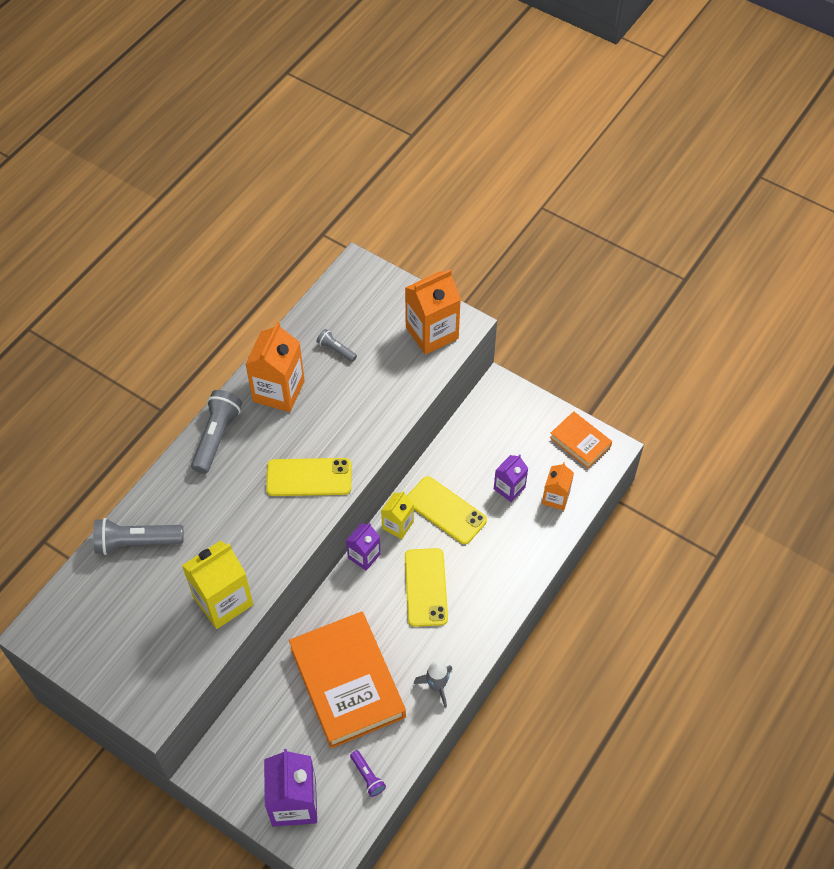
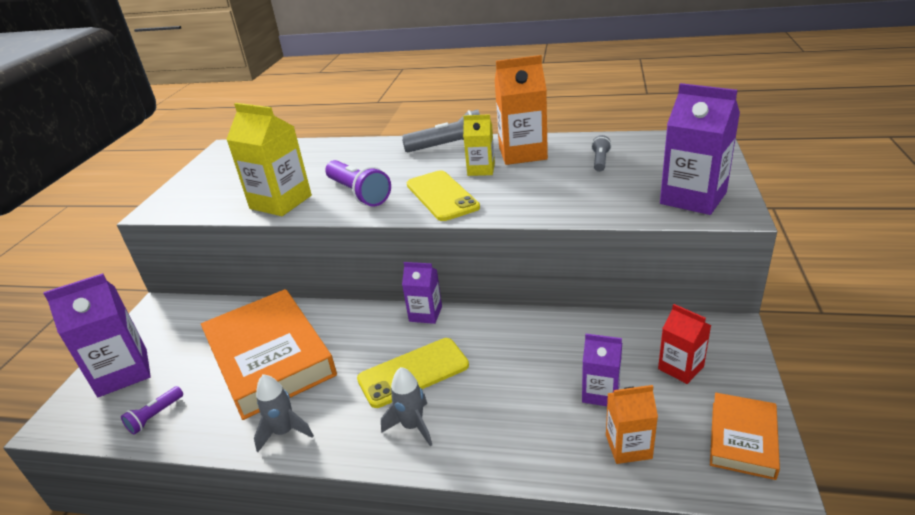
camera: 70 degrees right, 25 degrees down
(136, 542) = (322, 152): grey flashlight -> none
(256, 536) = (358, 193): none -> purple flashlight
(347, 682) = (270, 358): orange book -> orange book turned 75 degrees counterclockwise
(398, 525) = (478, 322): yellow carton -> yellow carton (481, 169)
(432, 333) = (693, 198): orange carton -> purple carton
(445, 510) = (524, 350): yellow phone -> none
(476, 605) = (412, 426): none -> grey rocket
(514, 434) = (680, 368): none -> red carton

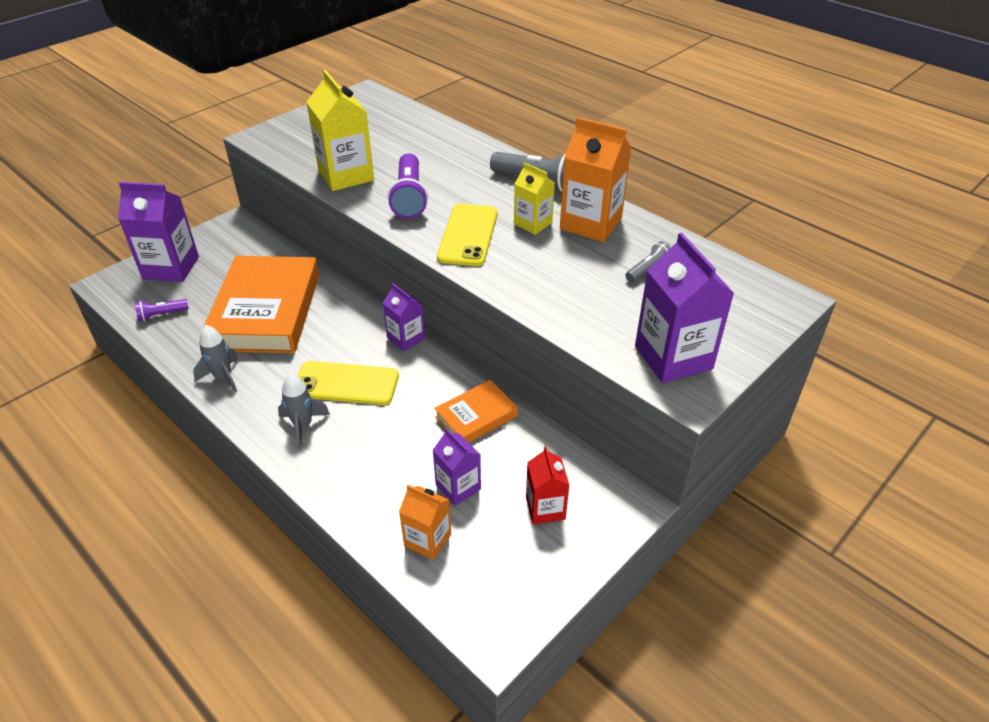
camera: 30 degrees right, 10 degrees up
(742, 439) = (518, 593): orange book -> orange book (476, 416)

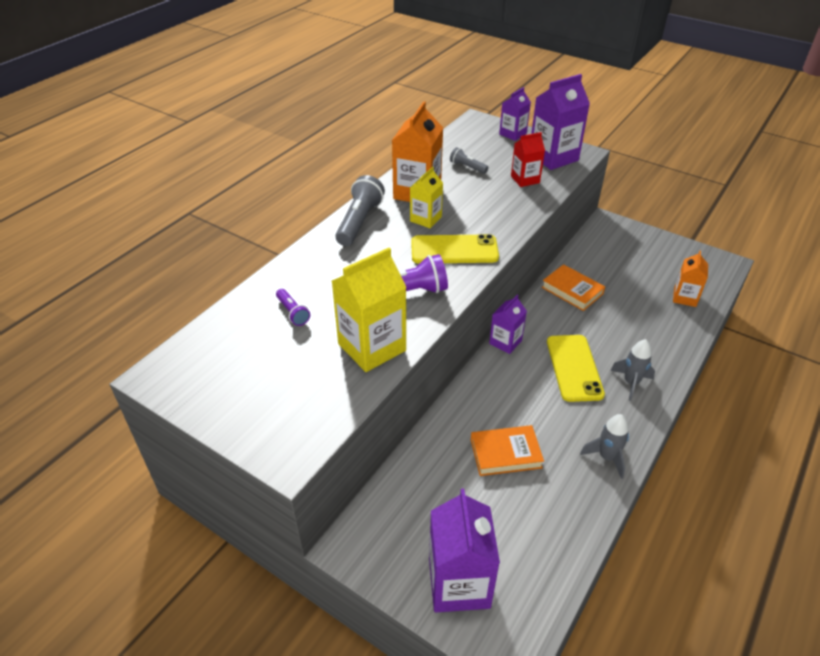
camera: 100 degrees left, 0 degrees up
(161, 315) = (545, 553): purple flashlight -> purple flashlight (292, 313)
(266, 311) = (505, 453): orange book -> orange book, size x0.50
(458, 487) = (637, 290): purple carton -> purple carton (512, 134)
(545, 508) = (630, 253): red carton -> red carton (525, 179)

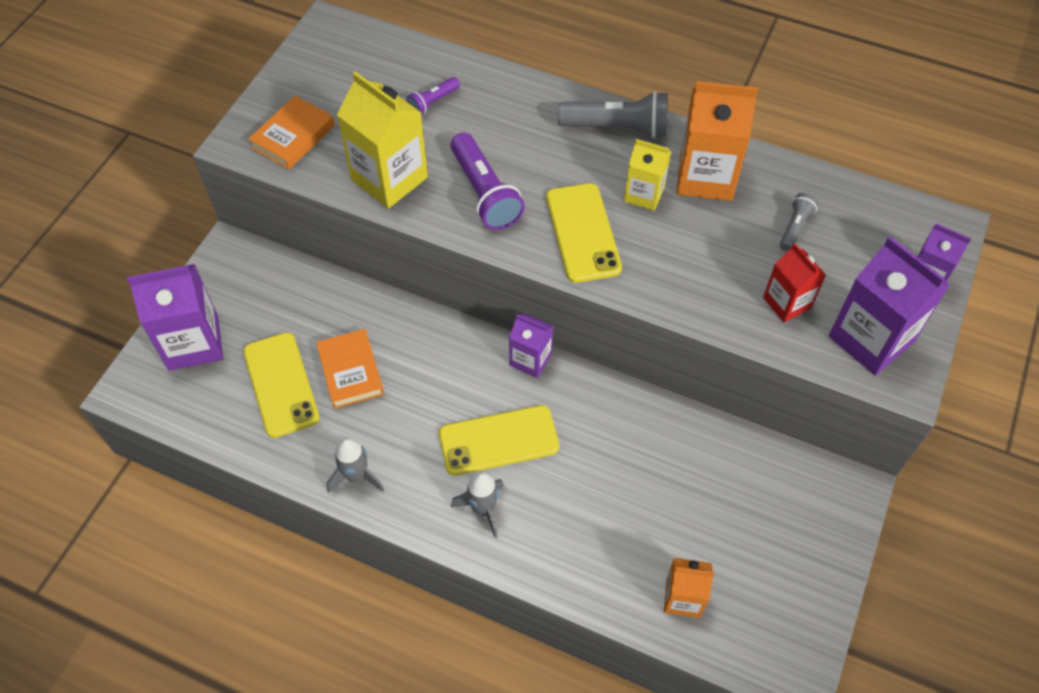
camera: 80 degrees right, 15 degrees up
(514, 507) = (281, 384): none -> yellow phone
(572, 290) = (657, 437): orange book -> orange book (293, 137)

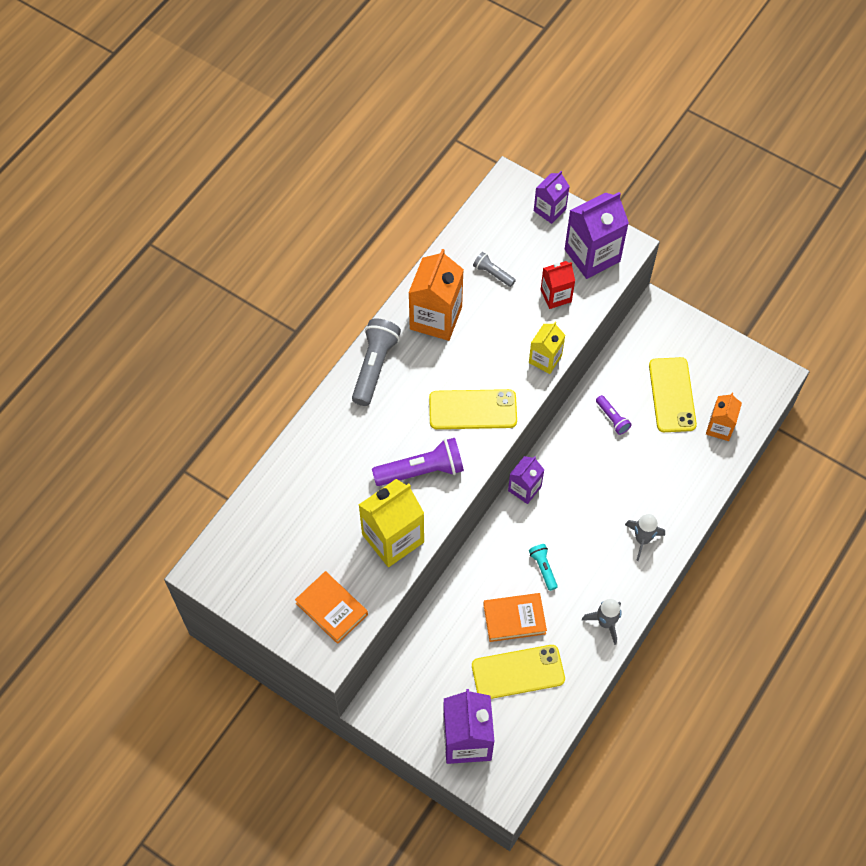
camera: 80 degrees left, 5 degrees up
(423, 395) = (543, 568): none -> turquoise flashlight
(433, 102) = (317, 496): purple flashlight -> purple flashlight (612, 418)
(498, 440) = (589, 521): yellow phone -> yellow phone (672, 395)
(644, 194) = (444, 362): yellow carton -> yellow carton (545, 359)

